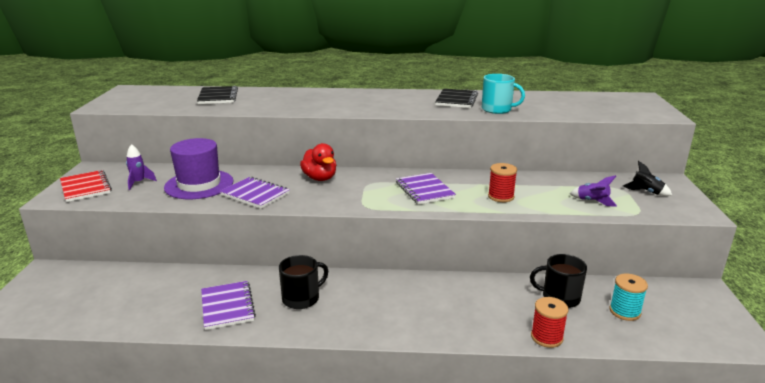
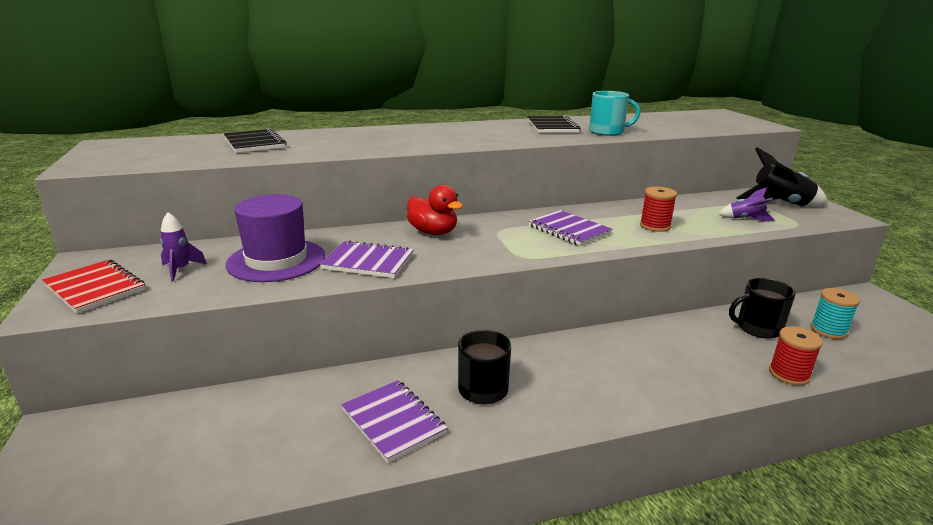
camera: 20 degrees left, 0 degrees up
(646, 192) = (779, 204): black rocket -> black rocket, size x1.78

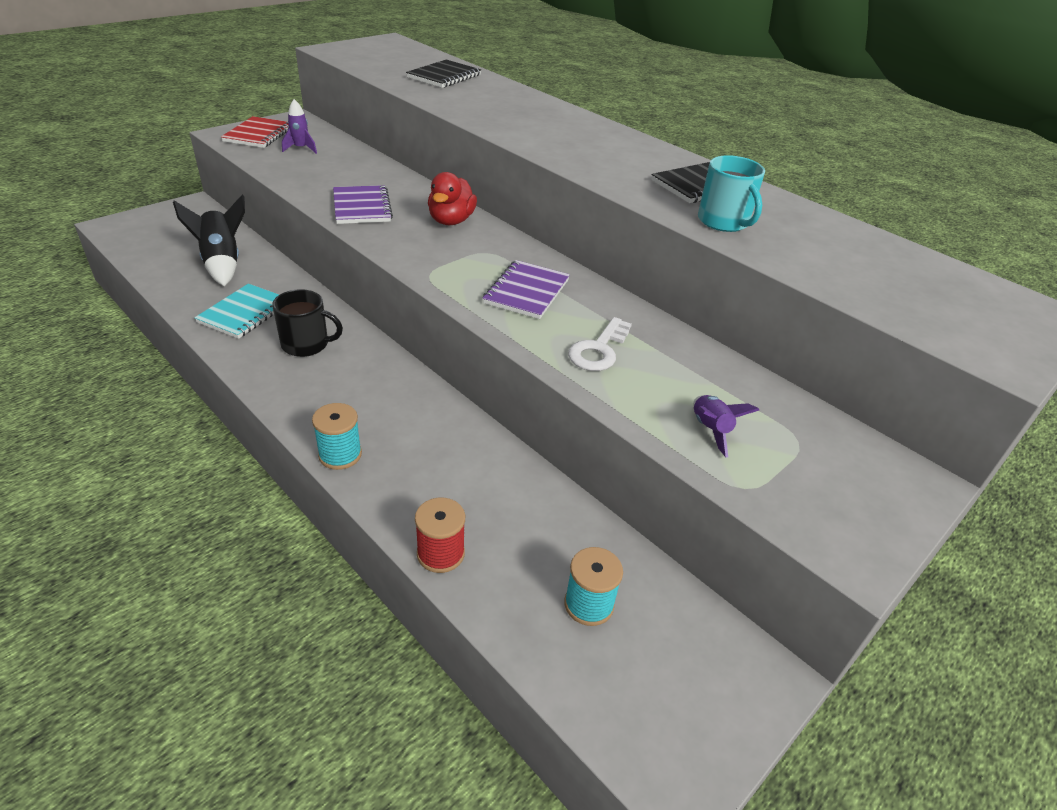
camera: 60 degrees right, 15 degrees up
(276, 260) = (339, 173): purple hat -> none
(393, 421) = (244, 313): purple notebook -> turquoise notebook
(655, 226) = (598, 350): red spool -> white key
(667, 399) = (340, 455): none -> turquoise spool
(758, 328) = (542, 526): black mug -> none
(779, 204) = (831, 470): black rocket -> black rocket (222, 263)

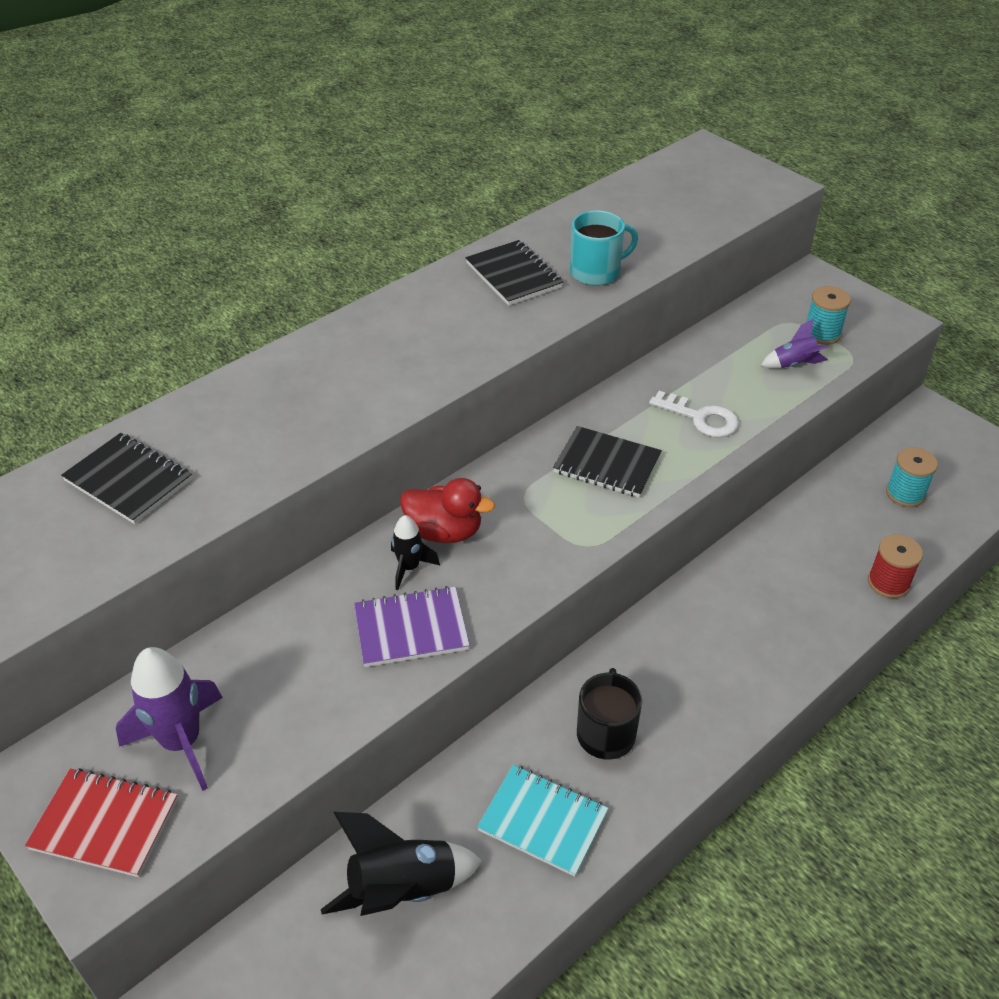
camera: 85 degrees left, 5 degrees up
(301, 149) = (182, 742): purple rocket -> purple rocket, size x1.78
(340, 455) = (791, 669): turquoise spool -> turquoise spool (822, 333)
(417, 208) = (409, 568): none -> black rocket
(526, 292) = (607, 464): purple notebook -> black notebook

